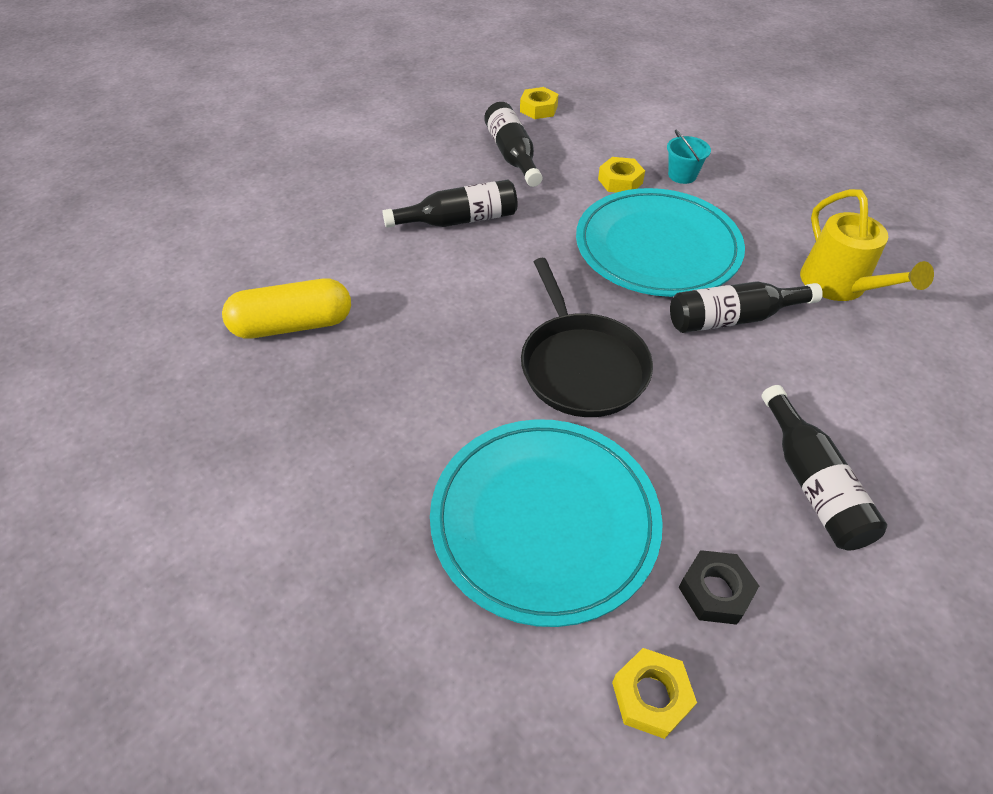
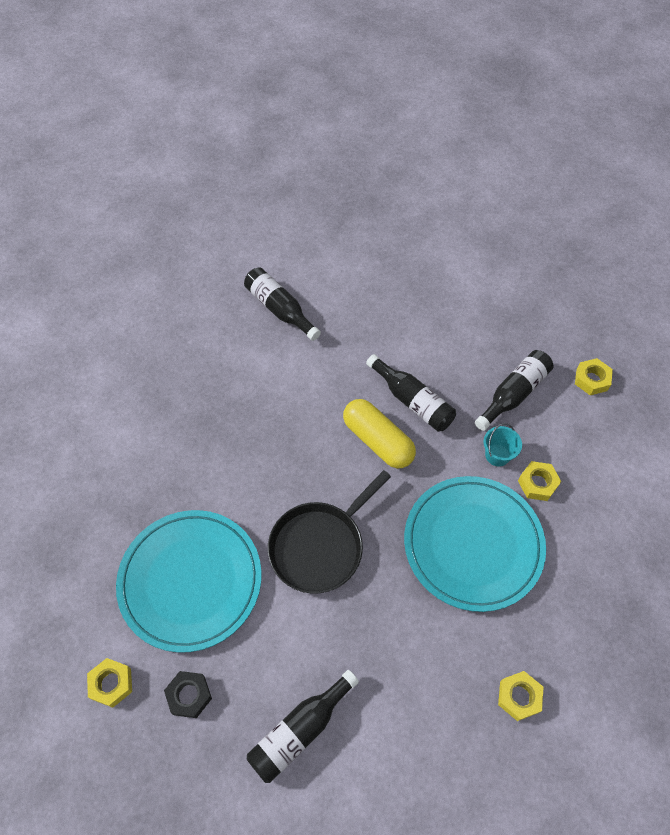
camera: 60 degrees right, 10 degrees up
(293, 325) = (257, 369): yellow capsule -> yellow capsule (378, 441)
(682, 175) = (581, 526): turquoise bucket -> turquoise bucket (497, 455)
(733, 318) = (427, 627): black bottle -> black bottle (280, 309)
(838, 285) = (519, 697): yellow watering can -> yellow nut

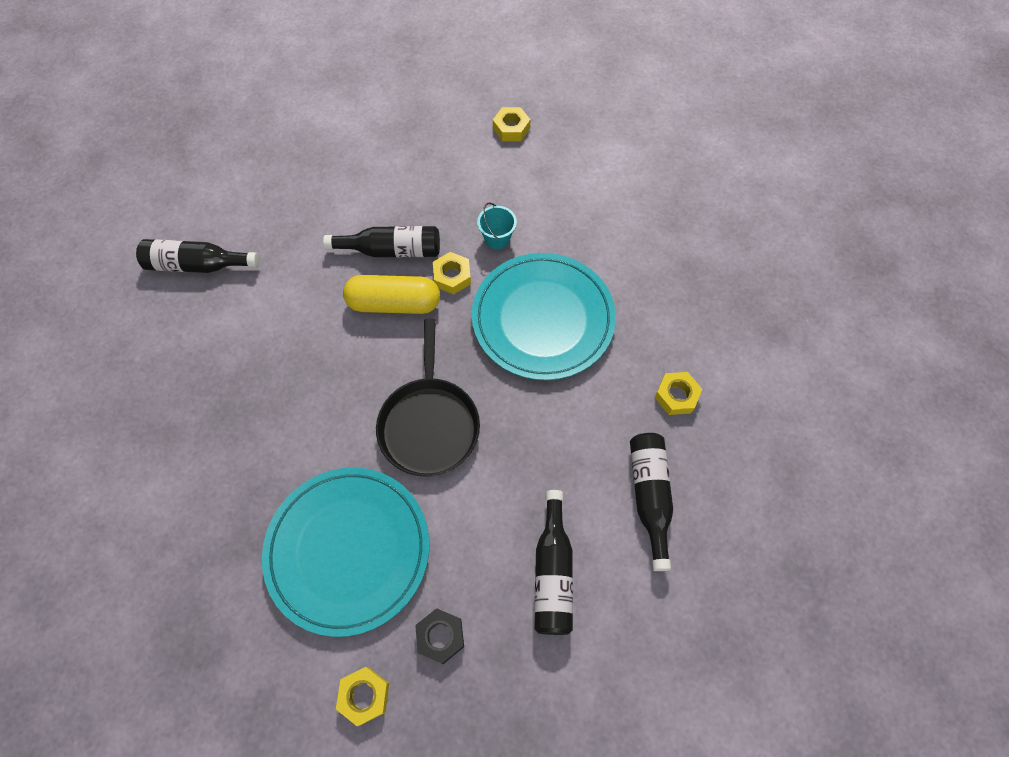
camera: 45 degrees left, 5 degrees up
(513, 394) = (465, 183): black bottle -> black bottle (649, 496)
(537, 483) = (545, 235): yellow nut -> yellow nut (452, 276)

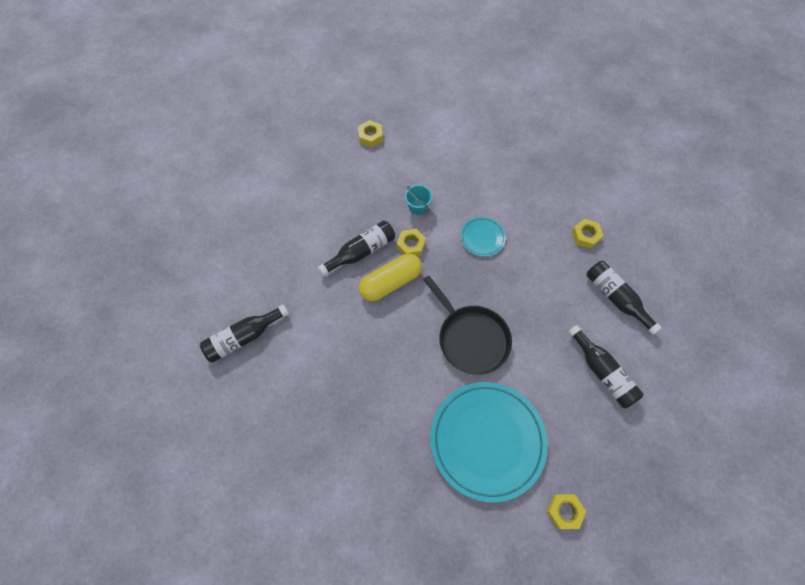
camera: 35 degrees left, 0 degrees up
(440, 636) = (576, 449): black nut -> none
(543, 319) = (482, 238): turquoise plate -> turquoise plate, size x0.46

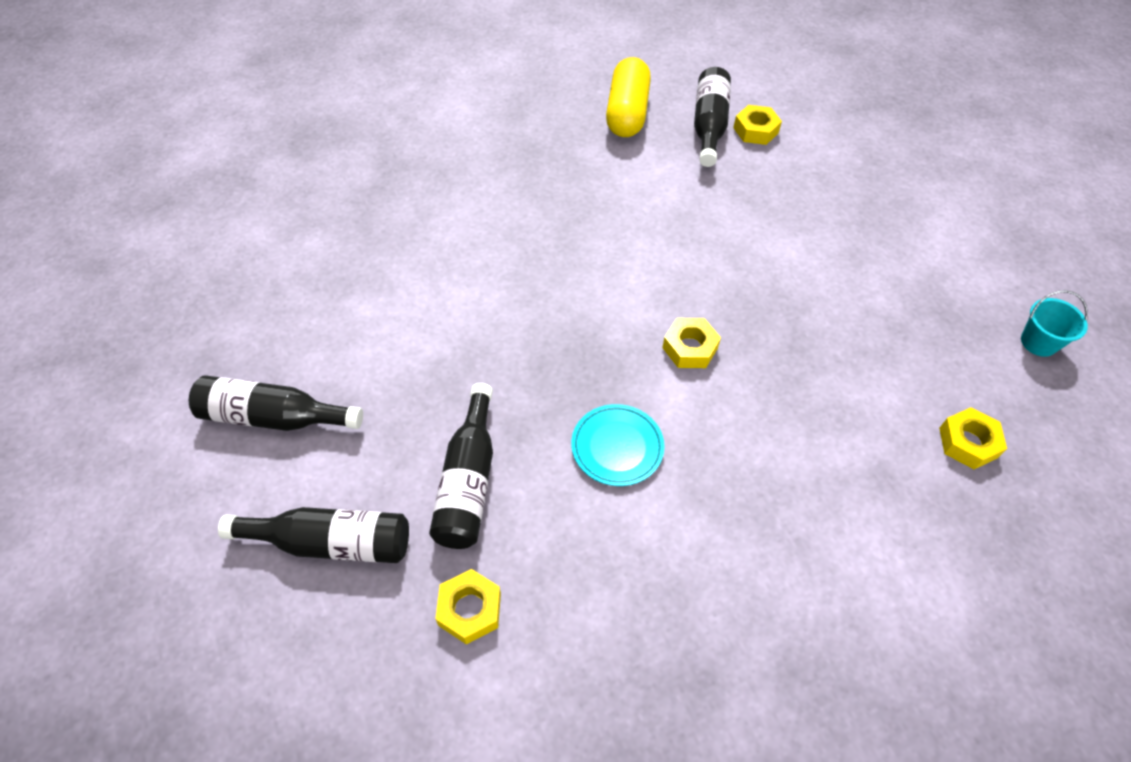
camera: 130 degrees right, 10 degrees down
(361, 252) = (731, 287): black bottle -> black bottle (468, 480)
(390, 282) = (651, 287): yellow capsule -> yellow capsule (627, 112)
(418, 207) = (753, 404): turquoise bucket -> turquoise bucket (1038, 342)
(471, 338) = (484, 313): black pan -> none
(487, 440) = (360, 240): turquoise plate -> none
(564, 511) = (217, 249): yellow nut -> yellow nut (755, 130)

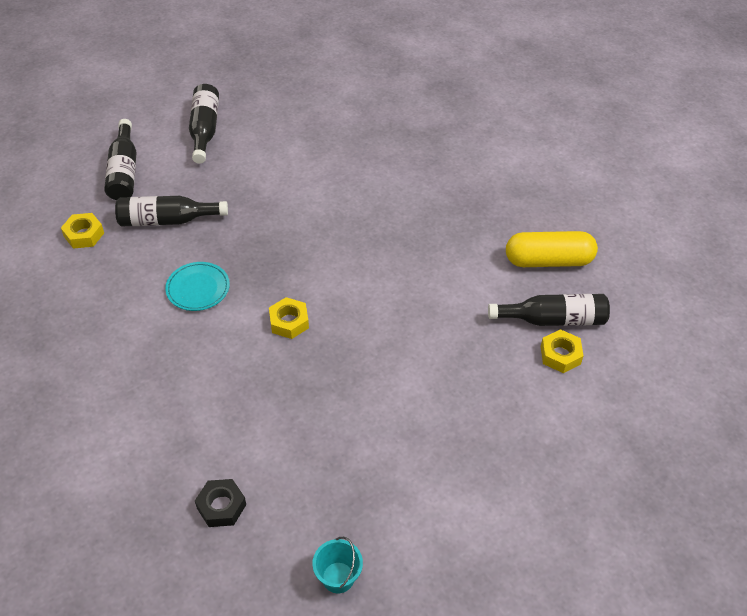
camera: 80 degrees right, 5 degrees down
(968, 442) = (221, 506): yellow nut -> black nut

